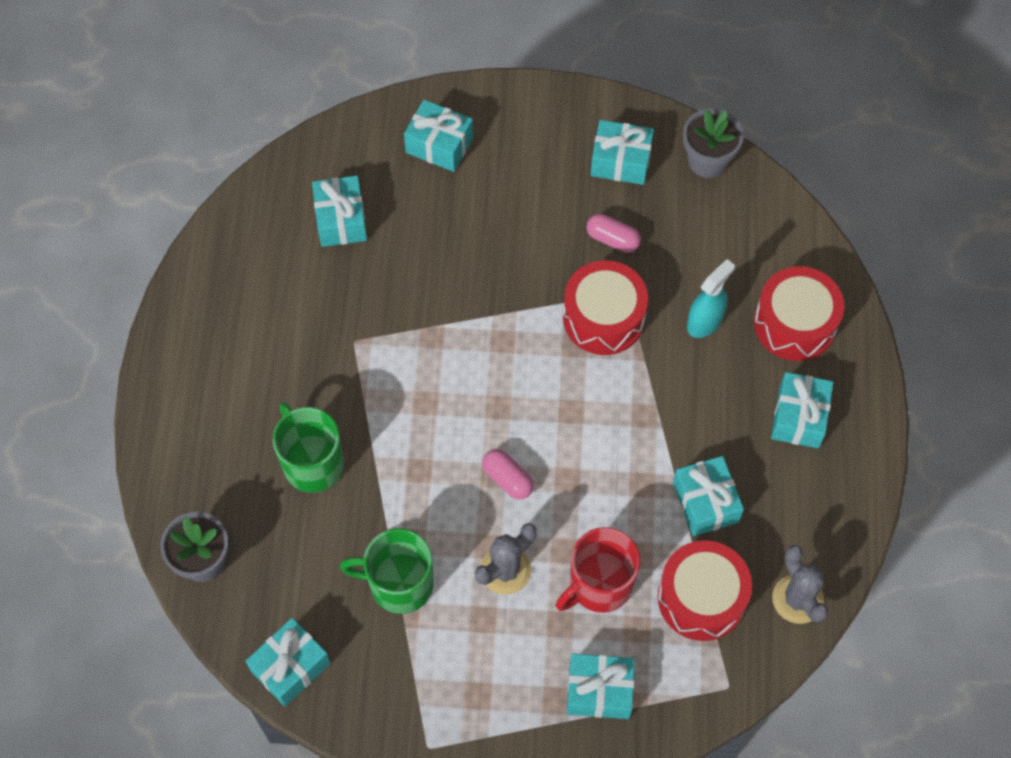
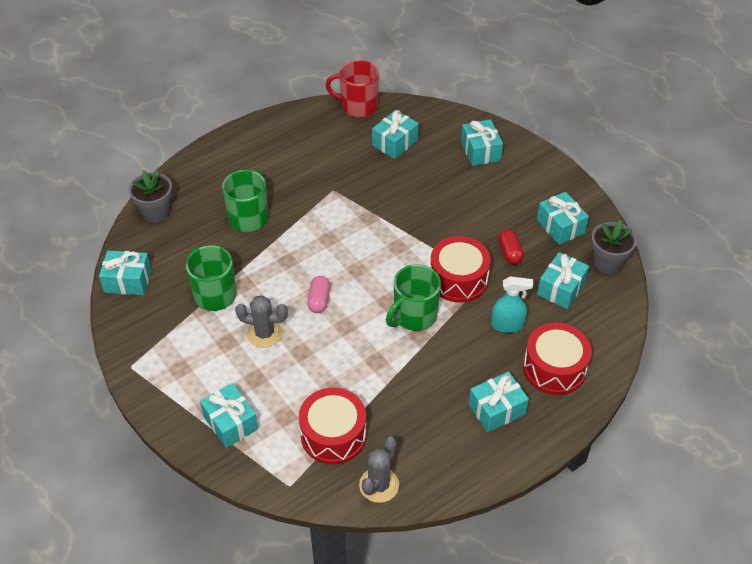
camera: 50 degrees right, 15 degrees down
(599, 585) = (295, 381): red mug -> red mug (358, 106)
(612, 239) = (510, 253): pink capsule -> red capsule
(614, 400) = (414, 316): none -> green mug
(705, 502) = (395, 398): turquoise gift -> turquoise gift (561, 288)

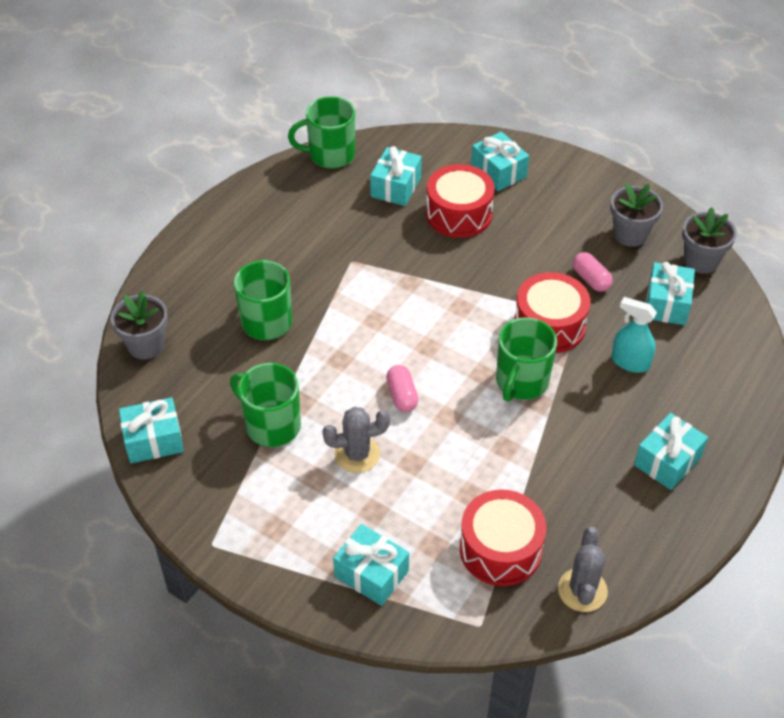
camera: 20 degrees left, 0 degrees up
(358, 106) = (330, 155): red mug -> green mug
(507, 325) = (630, 362): turquoise spray bottle -> turquoise spray bottle turned 135 degrees counterclockwise
(510, 253) = (591, 279): red capsule -> pink capsule
(554, 368) = (705, 395): red drum -> red drum (459, 214)
(560, 226) = (630, 234): turquoise gift -> grey flower pot

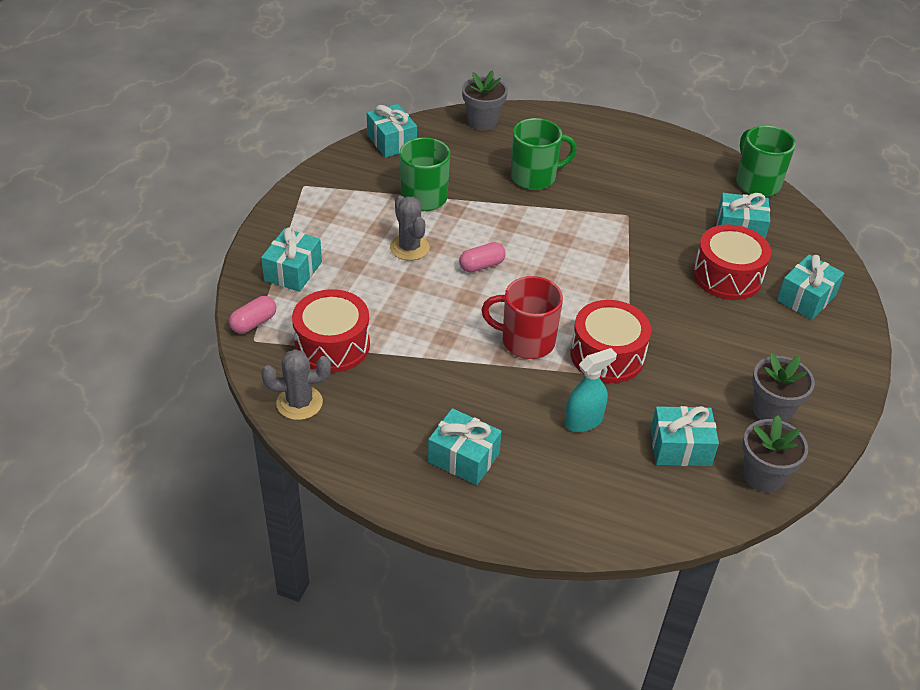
camera: 75 degrees right, 5 degrees down
(521, 382) = (526, 341): green mug -> red mug
(591, 279) = (686, 382): pink capsule -> pink capsule (254, 323)
(630, 362) = (583, 421): turquoise spray bottle -> turquoise spray bottle turned 45 degrees clockwise

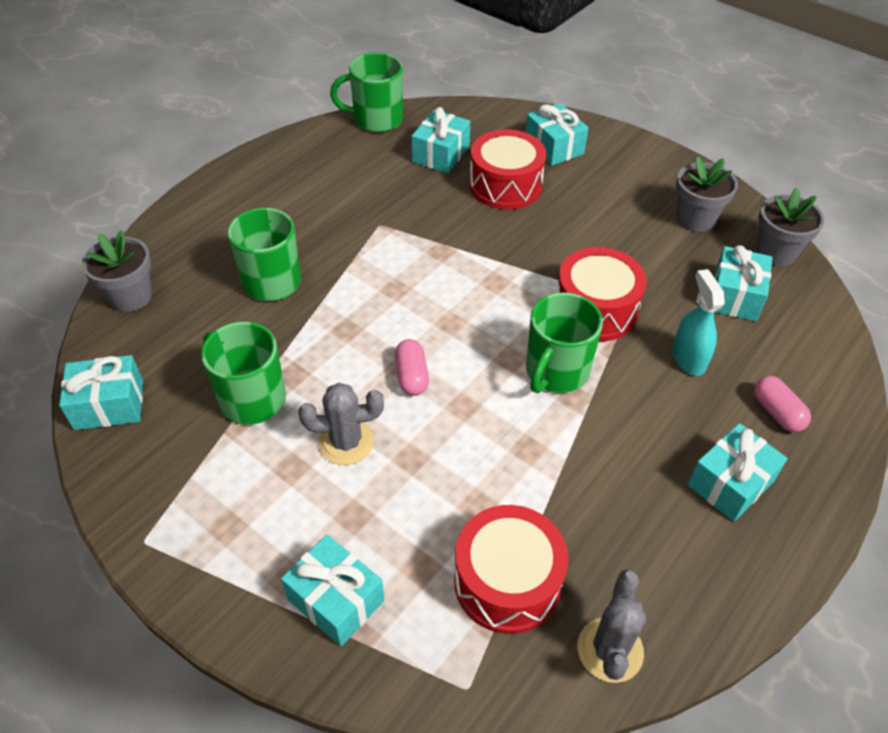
camera: 70 degrees left, 5 degrees up
(254, 323) = (431, 681): pink capsule -> pink capsule (777, 412)
(526, 341) = (556, 371): red mug -> green mug

